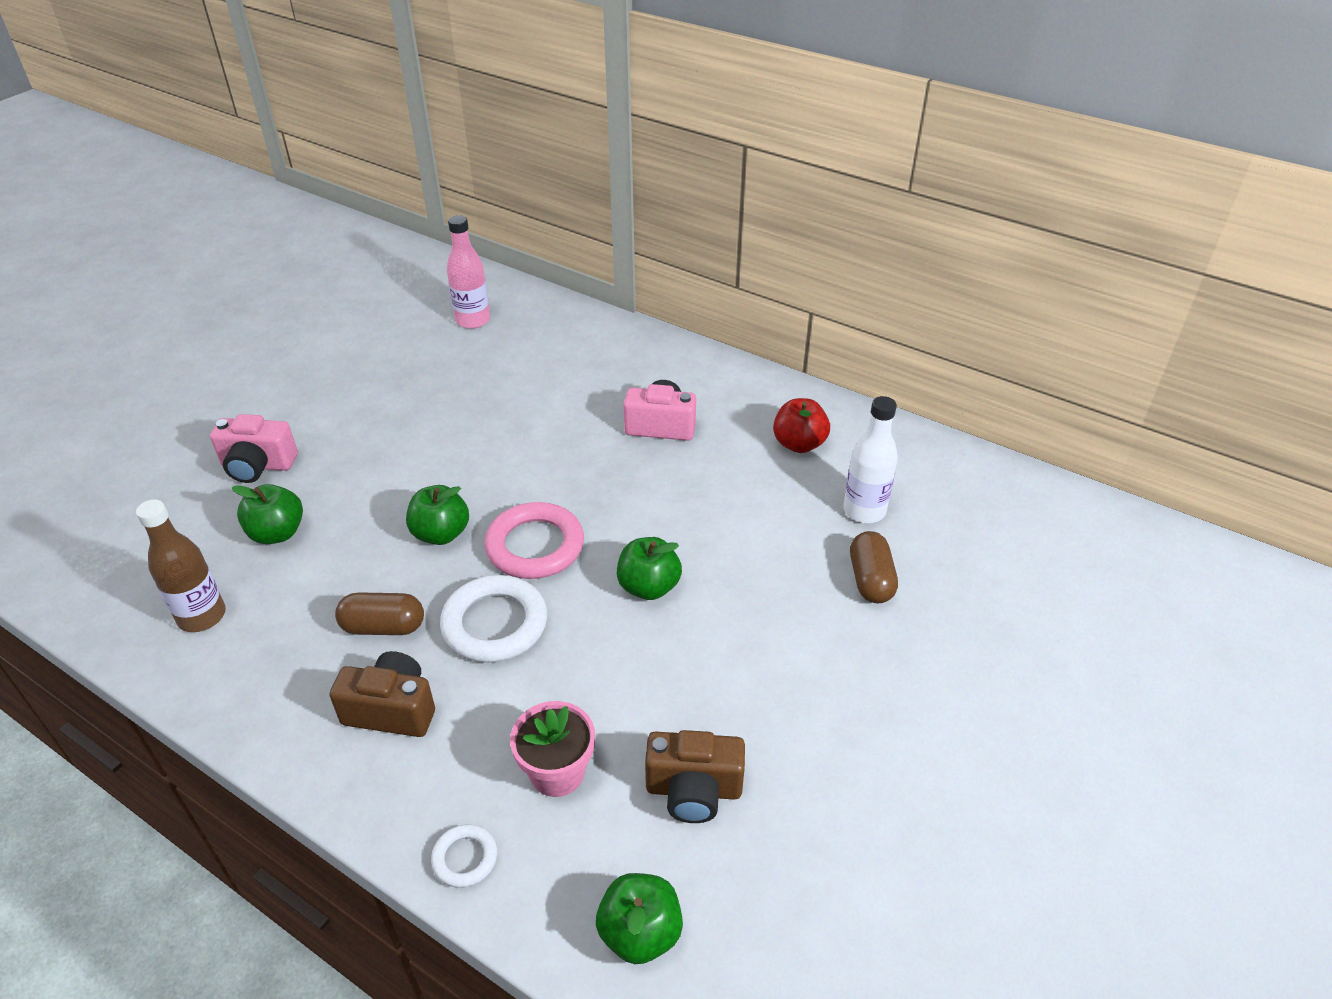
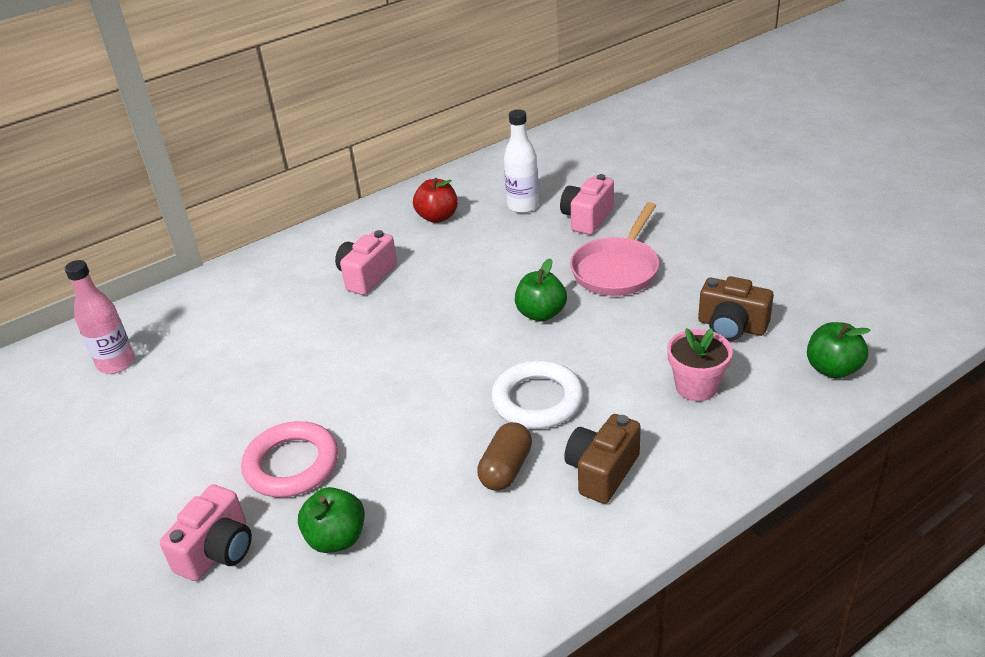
camera: 65 degrees left, 5 degrees down
(202, 616) = (422, 605): brown bottle -> none
(441, 534) = (412, 420): green apple -> none
(465, 858) = (756, 444): white ring -> none
(535, 546) = (462, 366): pink ring -> pink ring (292, 464)
(693, 790) = (731, 326): brown camera -> brown camera turned 90 degrees clockwise
(769, 638) = (617, 269): none -> pink pan
(870, 580) = (587, 218): brown capsule -> pink camera

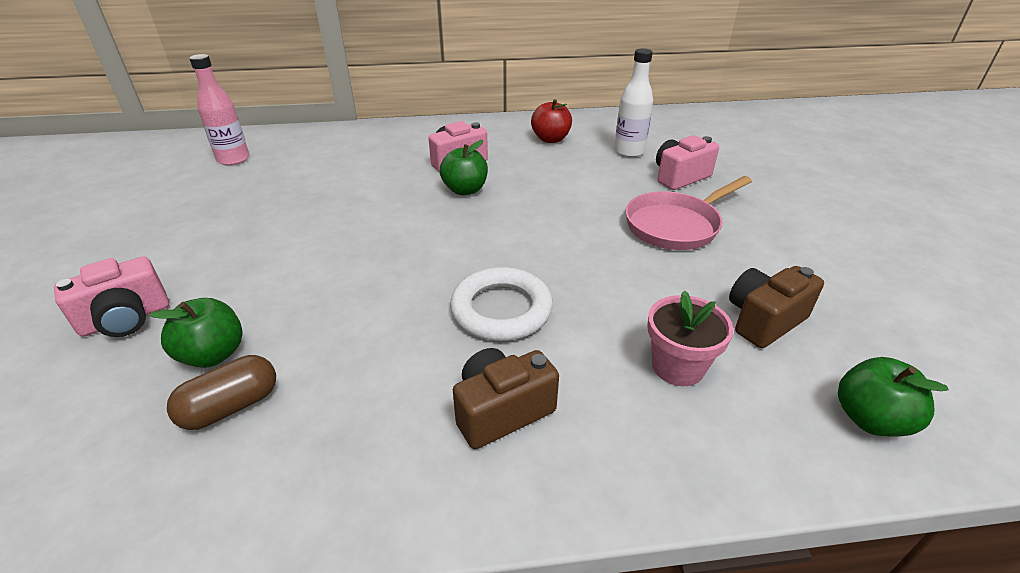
camera: 25 degrees right, 0 degrees up
(292, 464) = (254, 275): pink ring -> none
(506, 469) = (413, 361): brown capsule -> brown capsule (231, 407)
(541, 314) = (572, 237): green apple -> green apple (465, 190)
(731, 326) = (764, 320): brown camera -> brown camera turned 90 degrees clockwise

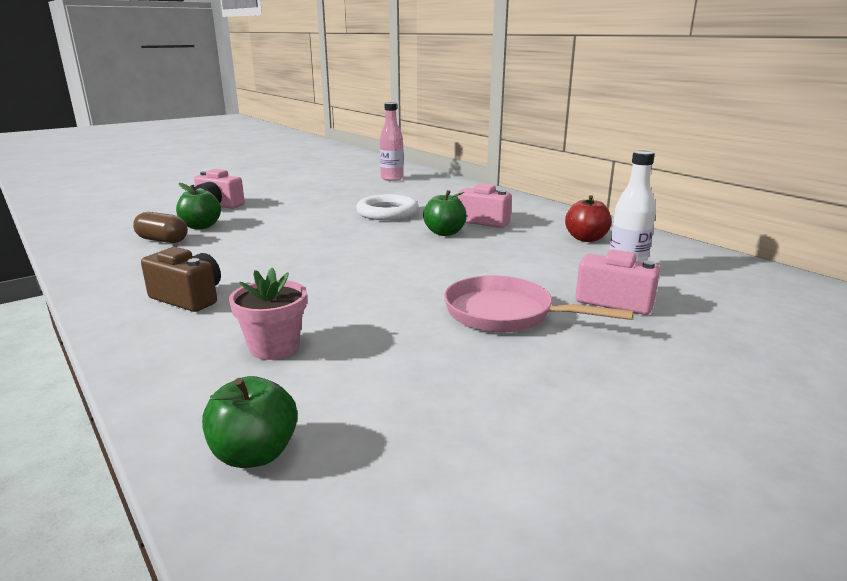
camera: 60 degrees right, 15 degrees down
(501, 310) = (297, 276): white ring -> white ring (387, 212)
(764, 320) = (378, 379): brown camera -> none

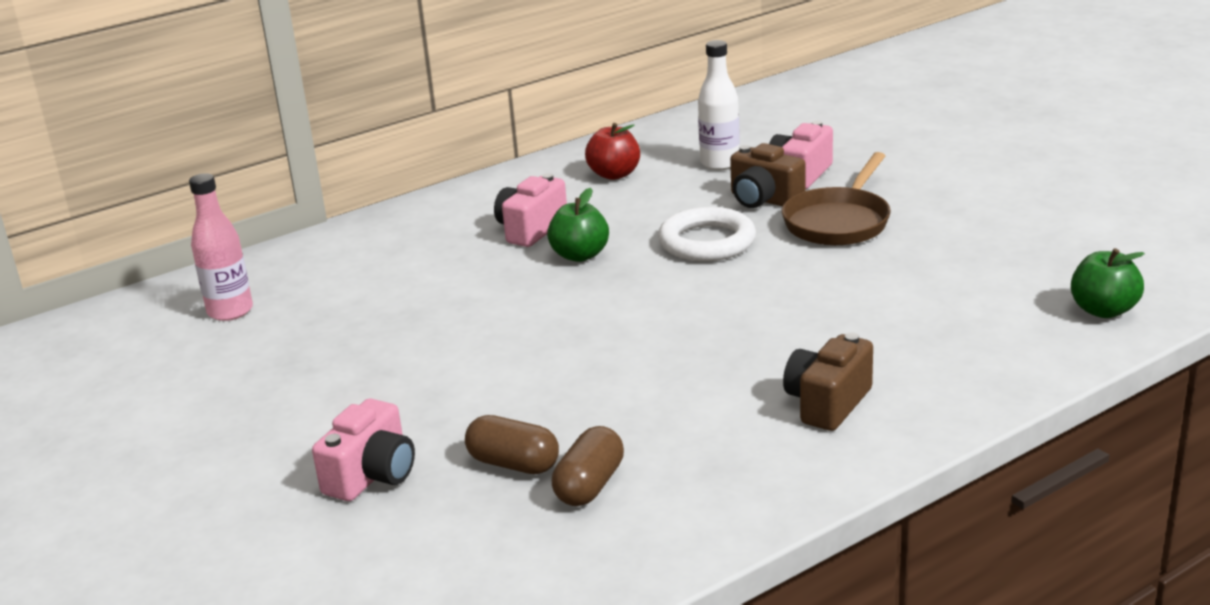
camera: 85 degrees left, 5 degrees up
(201, 226) = (513, 464): green apple -> brown capsule
(274, 347) = (939, 328): pink flower pot -> none
(387, 212) = (469, 301): white ring -> white ring (707, 242)
(505, 314) = (839, 222): pink pan -> brown pan
(550, 285) = (764, 200): none -> brown camera

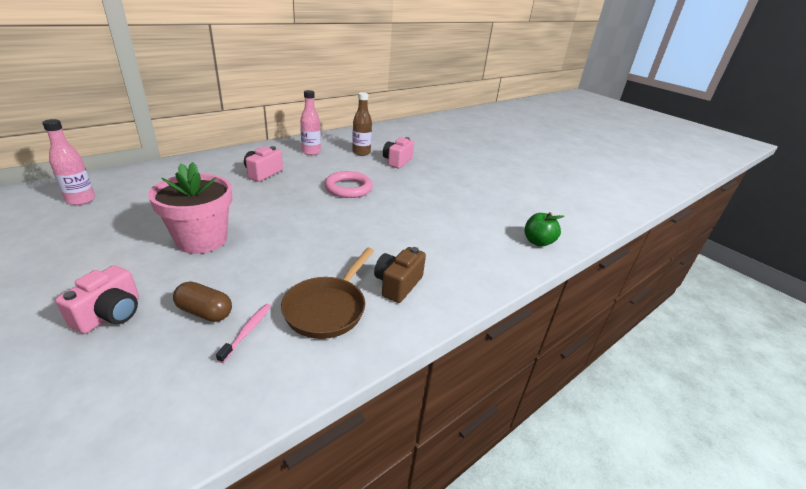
camera: 10 degrees left, 5 degrees up
(465, 359) = (202, 240): none -> pink flower pot
(580, 255) = (283, 188): green apple -> none
(589, 485) = (247, 331): brown capsule -> pink toothbrush
(614, 174) = (311, 152): red apple -> pink bottle
(707, 242) = (348, 188): white ring -> pink ring
(720, 163) = (361, 152): white bottle -> brown bottle
(764, 200) = (379, 171): brown camera -> none
(839, 222) = (413, 185): brown pan -> brown pan (328, 308)

